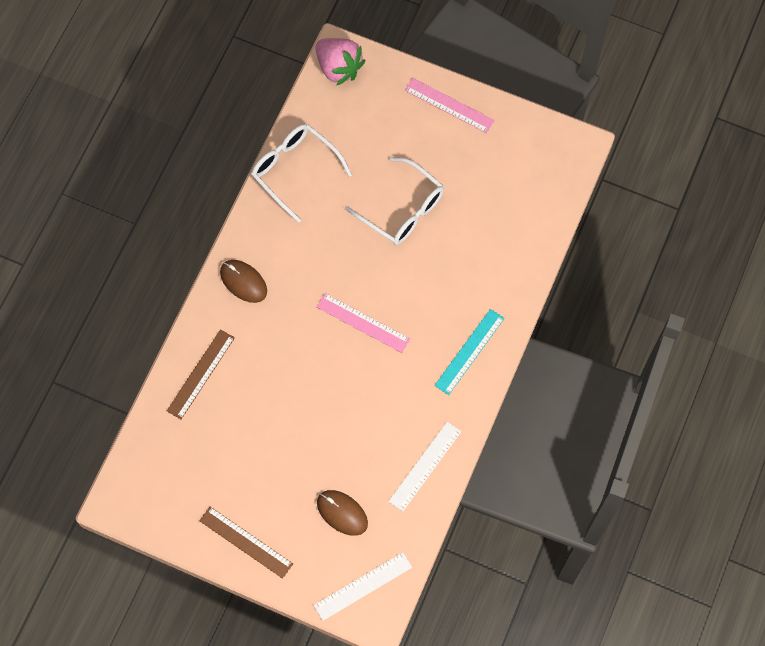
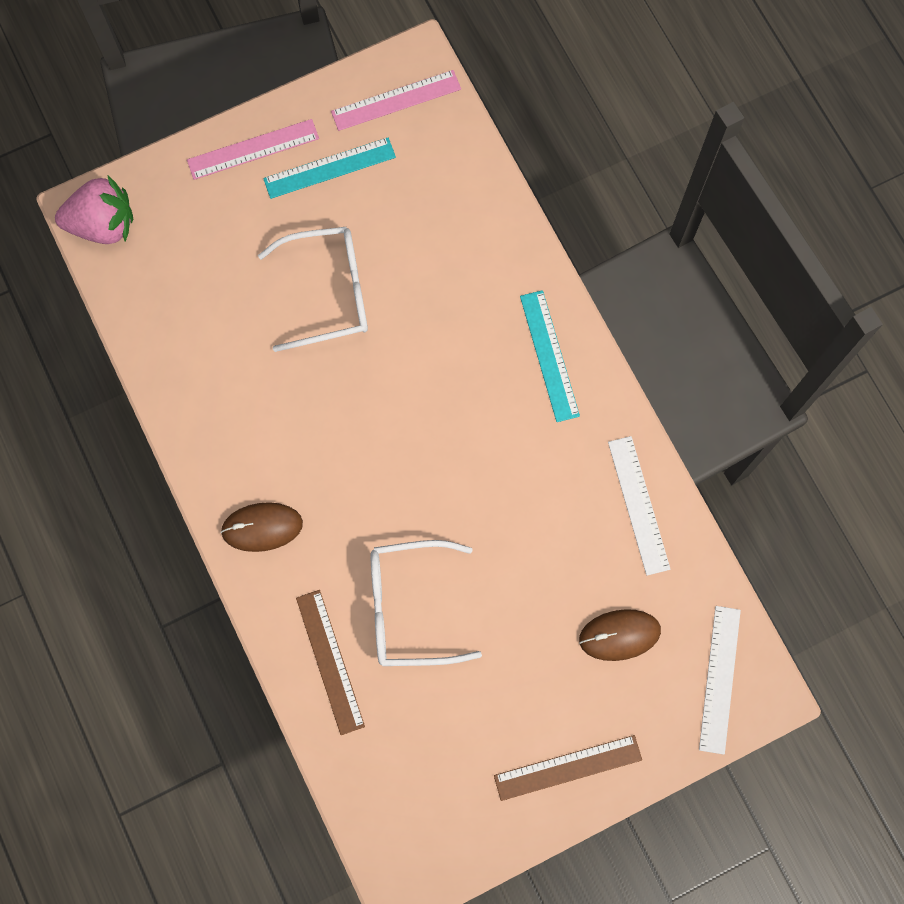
camera: 50 degrees left, 5 degrees up
(295, 170) = (181, 367): white glasses -> white glasses (410, 607)
(363, 322) = (422, 438): pink ruler -> pink ruler (396, 100)
(474, 152) = (329, 168): none -> turquoise ruler

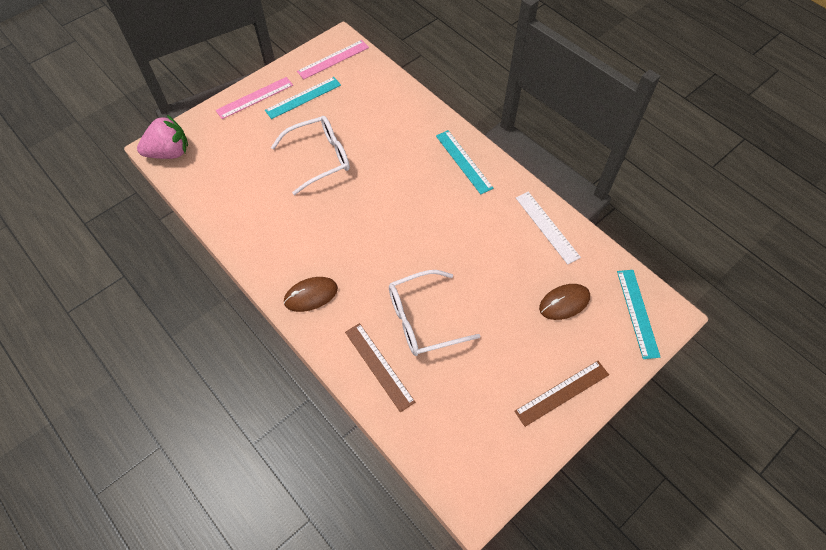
camera: 15 degrees left, 15 degrees down
(719, 679) = (637, 313): white ruler -> turquoise ruler

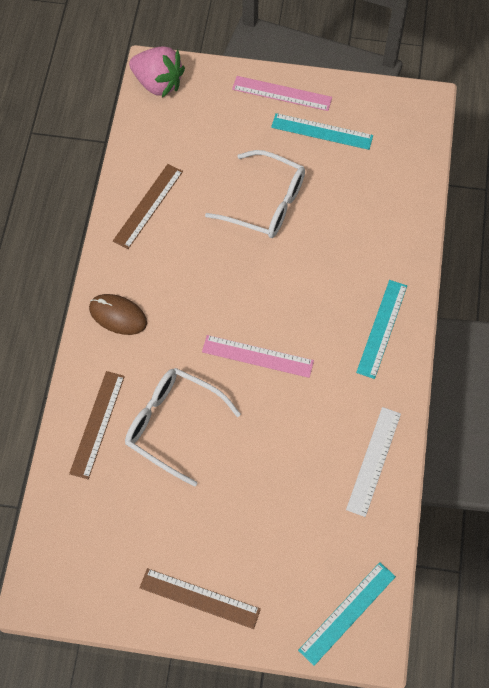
camera: 50 degrees right, 5 degrees up
(250, 220) = (148, 206): none -> brown ruler
(333, 59) = (394, 116): pink ruler -> pink ruler (257, 356)
(564, 303) = (298, 536): brown mouse -> none

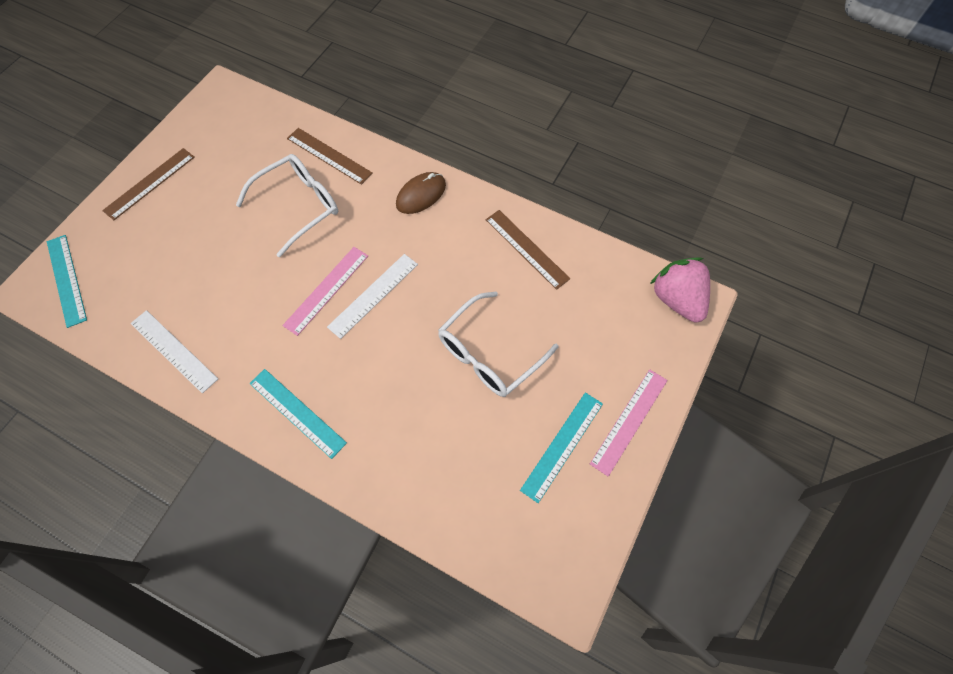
camera: 110 degrees right, 0 degrees up
(158, 83) = (677, 299): pink strawberry -> pink strawberry turned 105 degrees clockwise
(247, 314) = (373, 295): none -> white ruler

